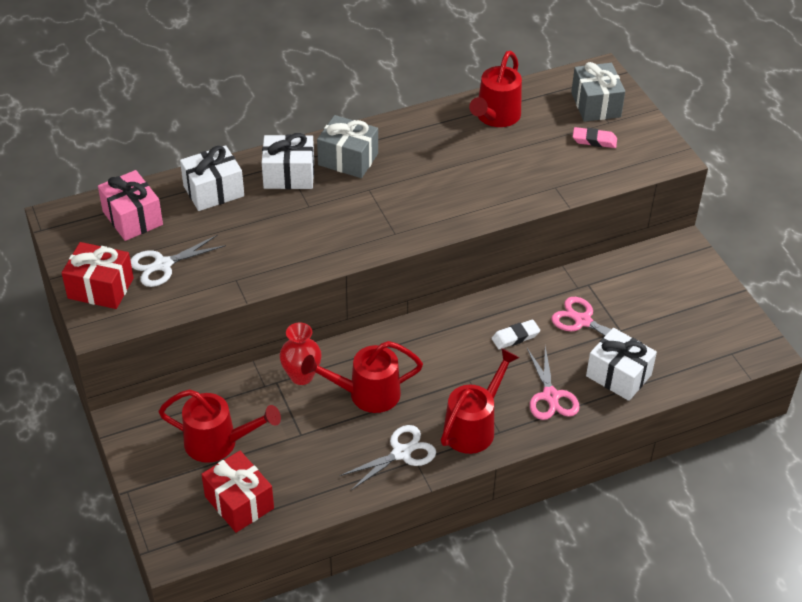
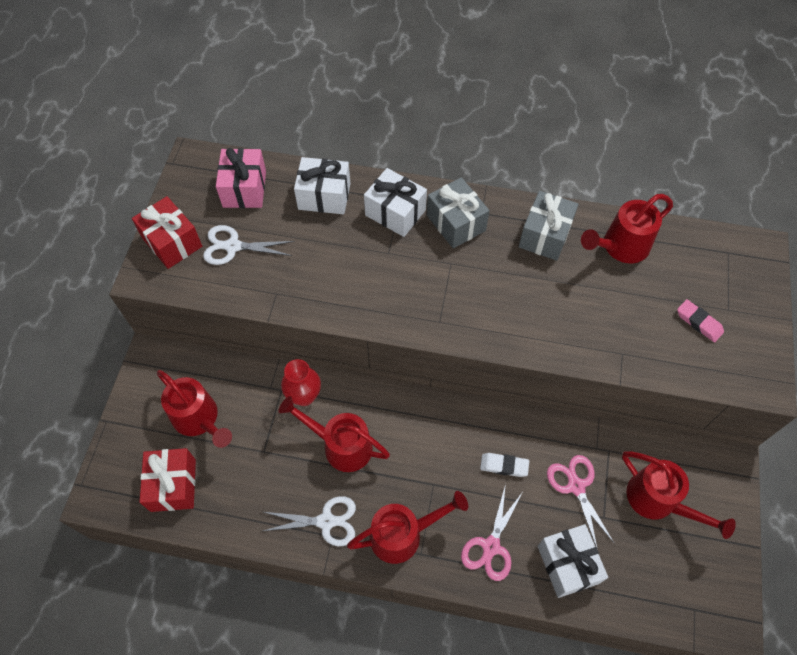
camera: 35 degrees right, 15 degrees up
(595, 105) = (729, 283): grey gift -> grey gift (545, 235)
(652, 298) = (658, 501): none -> red watering can

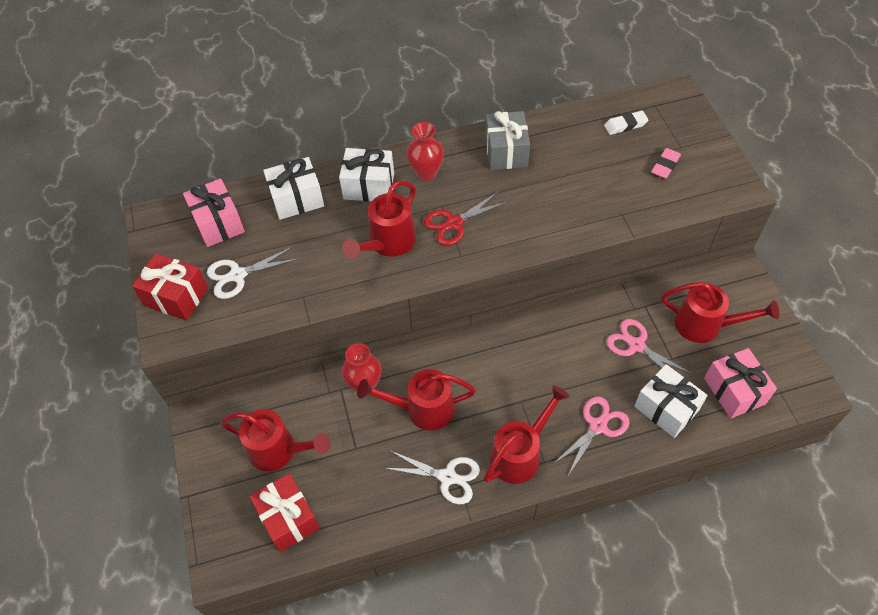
camera: 25 degrees left, 5 degrees down
(326, 521) = (448, 477): white scissors -> white scissors turned 45 degrees clockwise
(452, 286) = (454, 223): none -> red scissors
(456, 223) = (426, 173): grey gift -> red vase
(491, 546) = (598, 426): pink scissors -> pink scissors turned 135 degrees counterclockwise
(504, 466) = (570, 358): white eraser -> white eraser (625, 125)
(620, 247) = (571, 135): red watering can -> red watering can (388, 243)
(647, 583) = (734, 391): none -> pink gift
(699, 322) = (665, 165): pink eraser -> pink eraser turned 75 degrees counterclockwise

